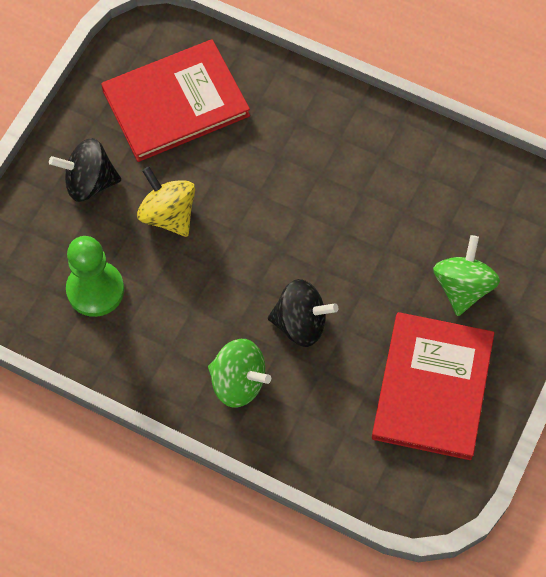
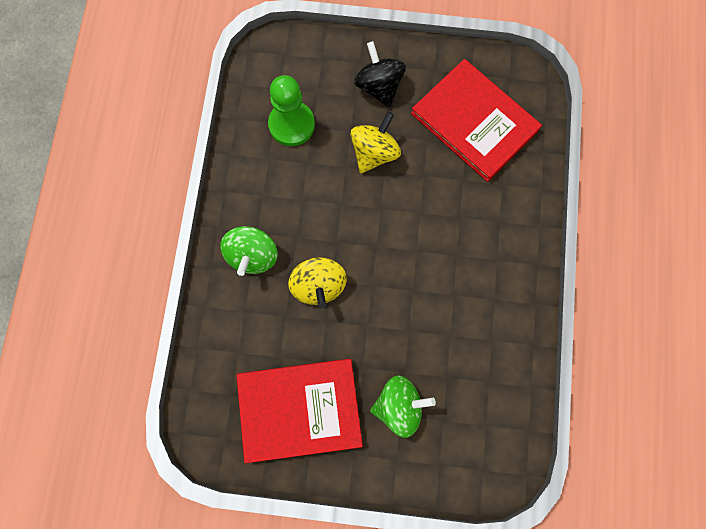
camera: 70 degrees right, 10 degrees up
(301, 323) = (318, 285): black spinning top -> yellow spinning top

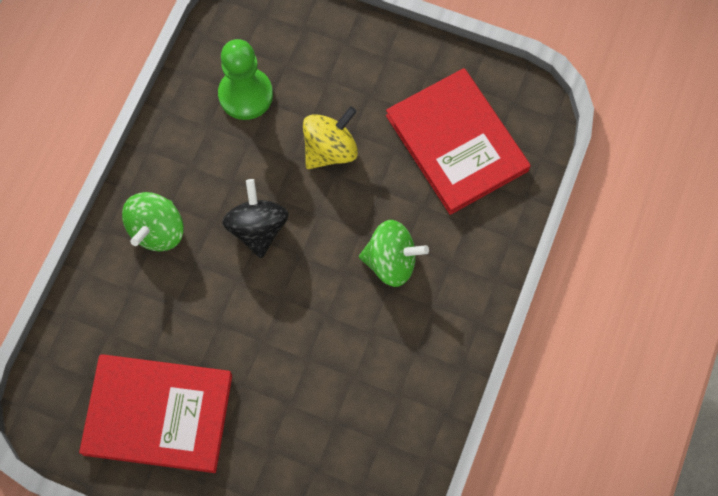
camera: 15 degrees right, 5 degrees down
(318, 285) = (221, 282): yellow spinning top -> none
(379, 86) = (358, 75): black spinning top -> black spinning top (258, 228)
(399, 407) = (270, 441): green spinning top -> green spinning top (391, 261)

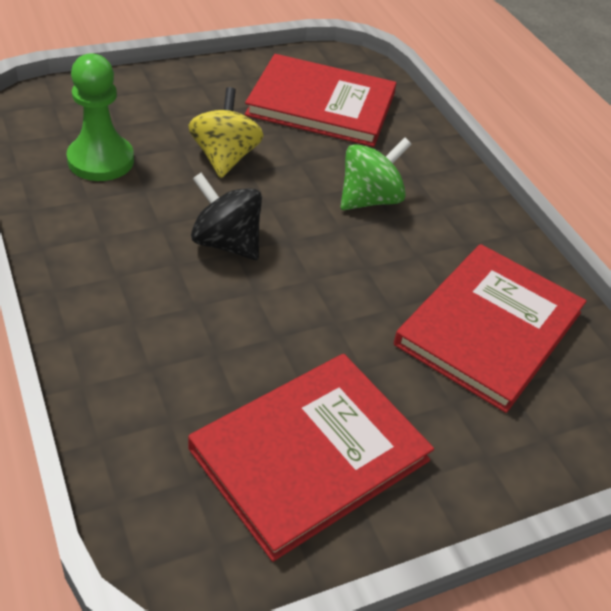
camera: 50 degrees left, 25 degrees down
(157, 230) = (124, 301): green spinning top -> none
(351, 423) = (489, 328): none -> red book

